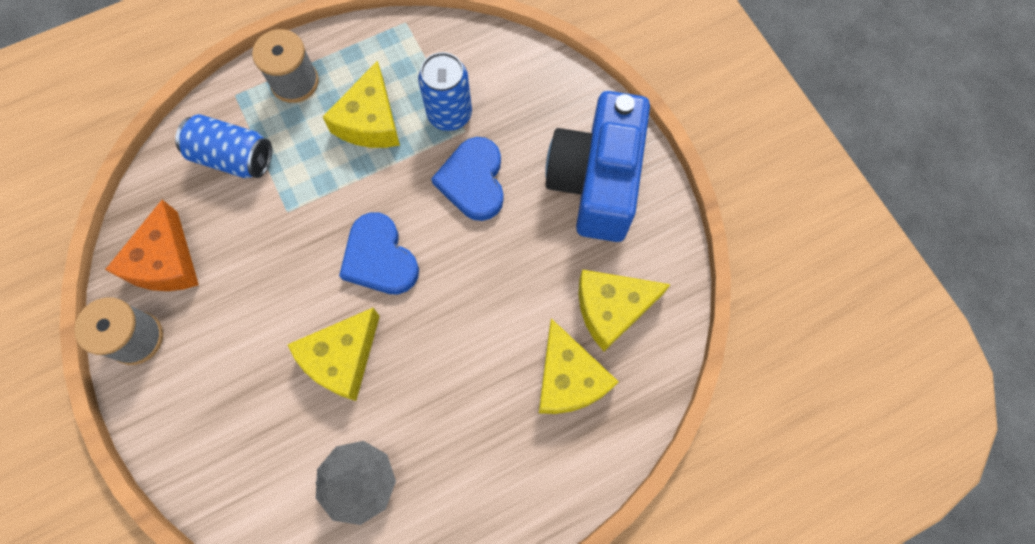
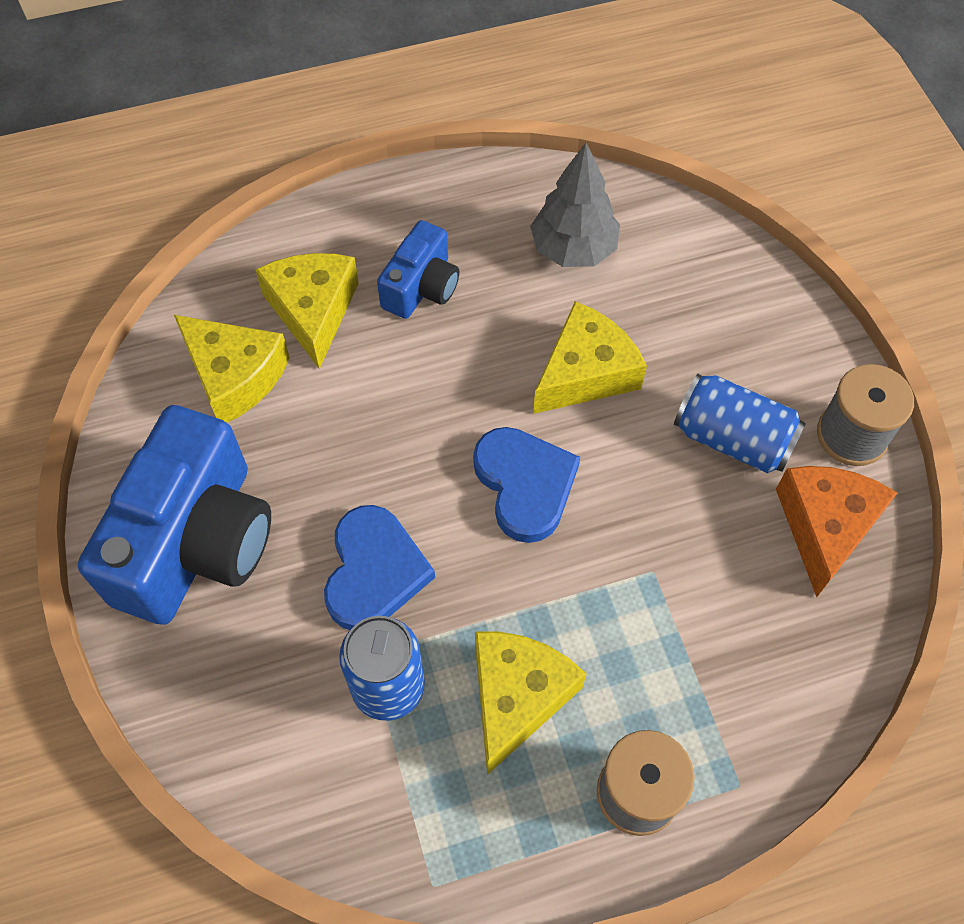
camera: 170 degrees left, 10 degrees down
(233, 157) = (737, 671): blue can -> blue can (732, 439)
(485, 418) = (421, 287): none -> blue camera
(612, 309) = (234, 376): yellow cheese -> yellow cheese turned 45 degrees clockwise

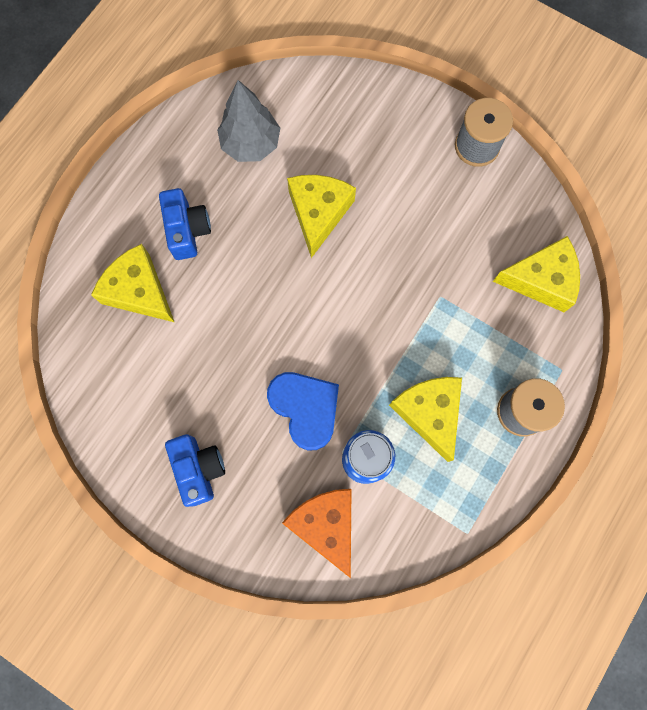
camera: 40 degrees left, 15 degrees up
(196, 542) = (199, 469): blue camera -> blue camera, size x0.52
(234, 376) = (131, 363): yellow cheese -> yellow cheese (541, 280)
(525, 485) = (340, 300): blue heart -> none
(732, 439) = (421, 193): blue can -> none
(825, 527) = (501, 207): orange cheese -> orange cheese (326, 524)

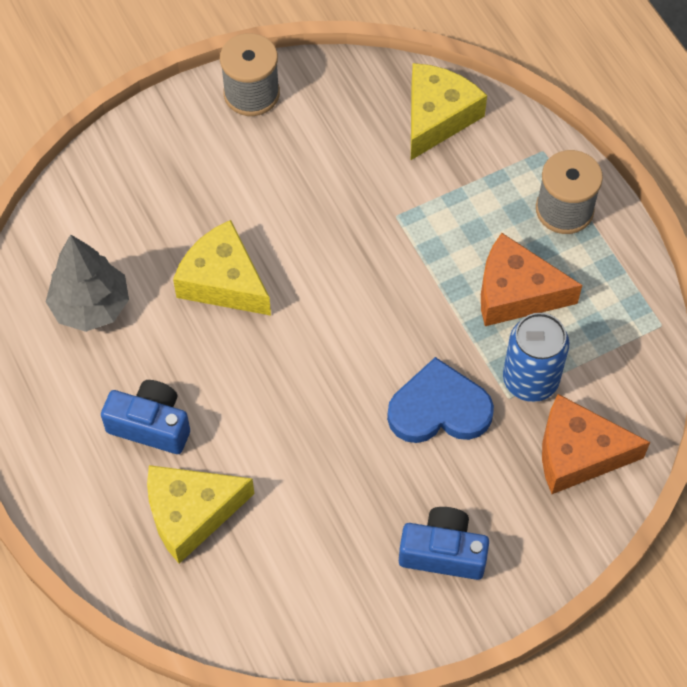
camera: 60 degrees left, 15 degrees down
(429, 413) = (516, 293): yellow cheese -> orange cheese

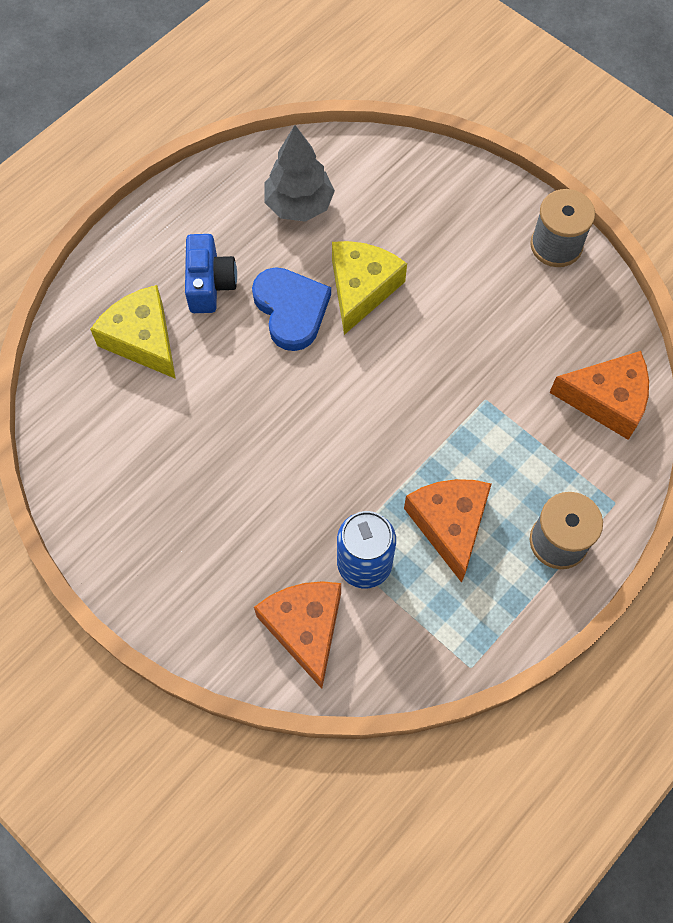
camera: 70 degrees right, 5 degrees up
(437, 117) = (606, 400): yellow cheese -> orange cheese
(439, 408) = (306, 495): blue heart -> blue heart (291, 309)
(443, 552) = (170, 541): blue camera -> none

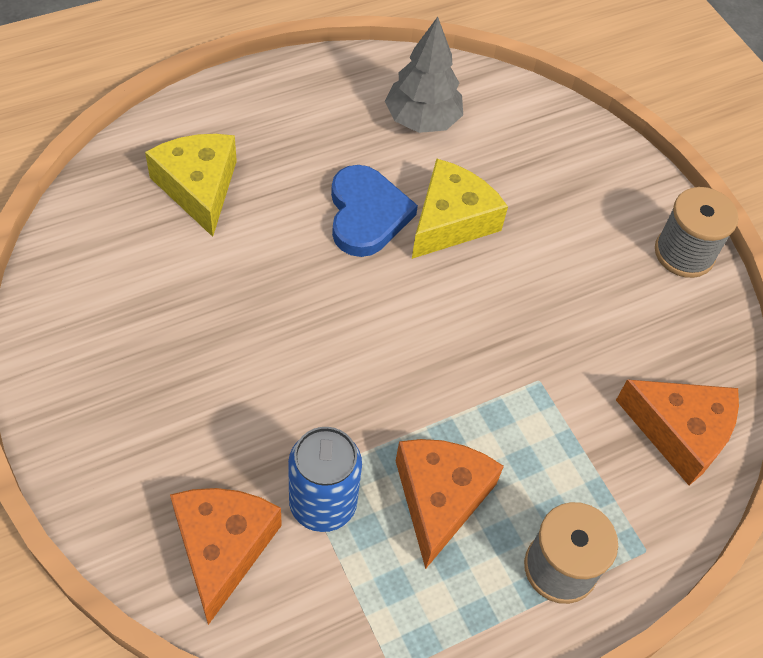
camera: 15 degrees right, 10 degrees down
(210, 284) = (294, 161): blue camera -> none

